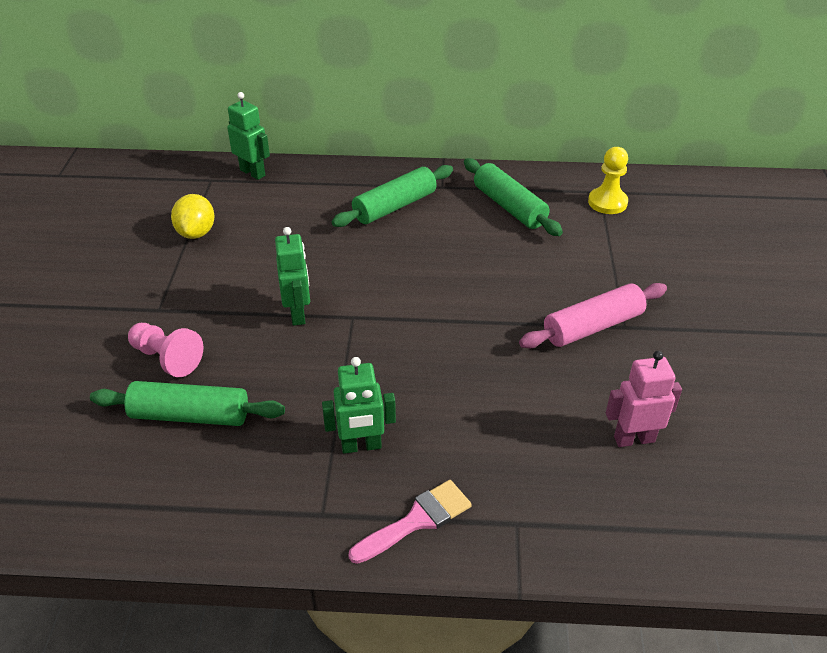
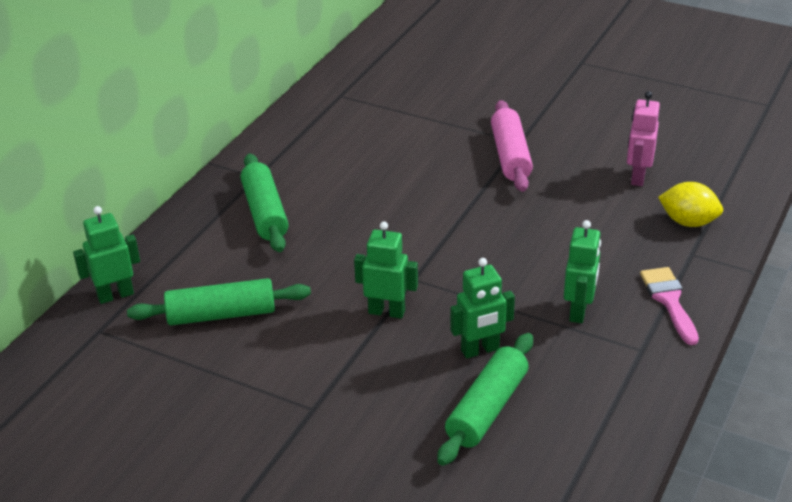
camera: 65 degrees left, 5 degrees down
(167, 358) = (396, 413): pink pawn -> none
(196, 233) = (197, 359): yellow lemon -> yellow lemon (688, 222)
(270, 388) = (480, 350): none -> green robot
(509, 207) = (322, 148): green rolling pin -> green rolling pin (221, 314)
(607, 202) = (359, 97): yellow pawn -> none

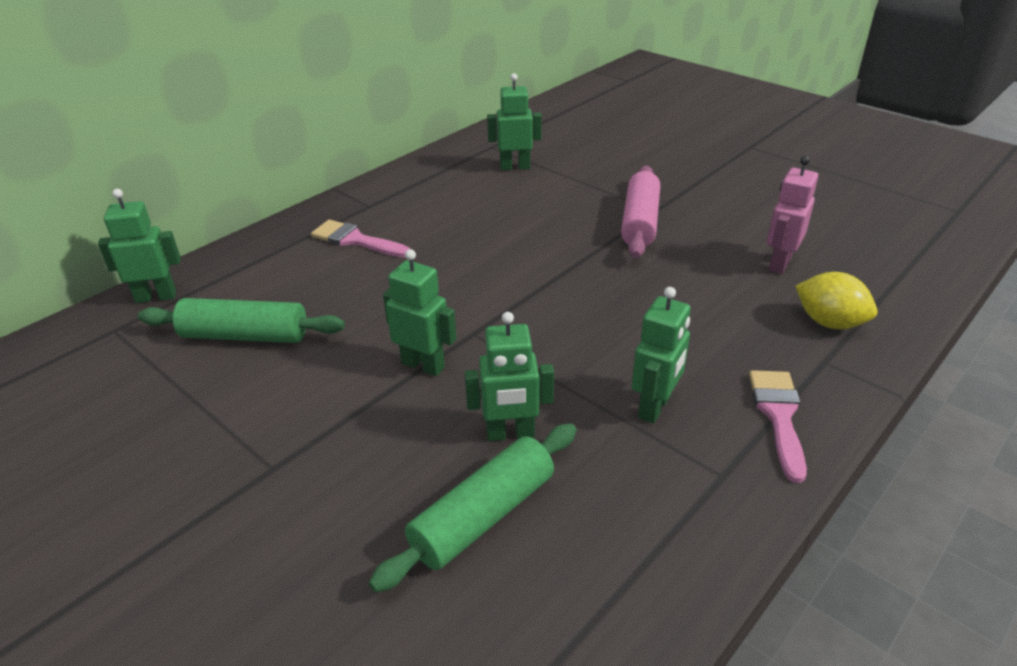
camera: 15 degrees right, 0 degrees up
(265, 213) = (355, 240): green rolling pin -> pink brush
(374, 115) = (515, 167): none -> green robot

